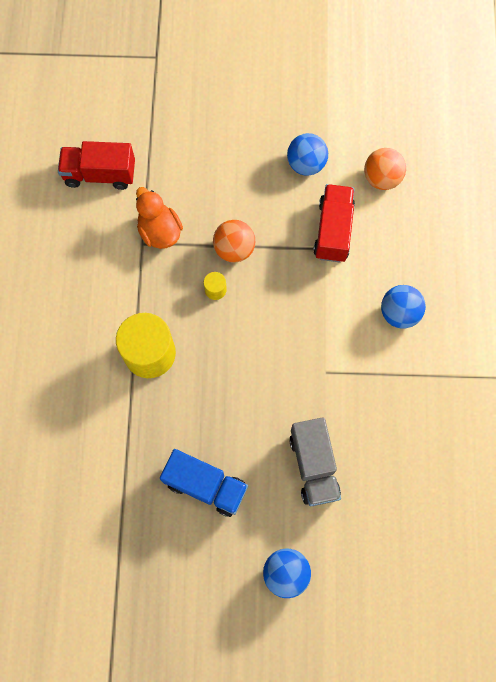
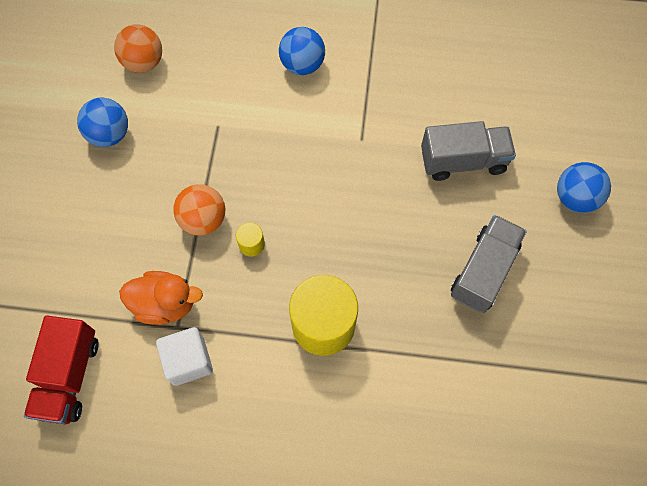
camera: 85 degrees left, 5 degrees down
(115, 255) = (188, 361): none -> white cube
(160, 231) = (165, 304): orange duck -> orange duck turned 150 degrees counterclockwise
(206, 485) = (483, 271): blue truck -> grey truck
(333, 231) = (198, 116): red truck -> none

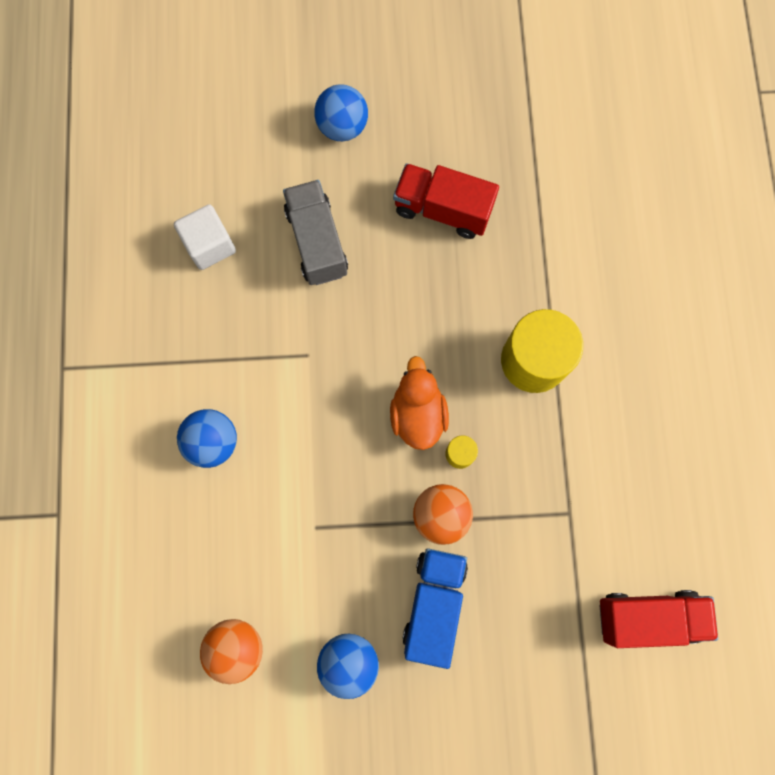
camera: 100 degrees left, 10 degrees up
(134, 202) = (434, 603): none -> blue truck
(165, 304) = (547, 533): orange duck -> orange duck (417, 414)
(188, 361) = (602, 492): white cube -> white cube (210, 245)
(483, 271) = (442, 210): grey truck -> red truck

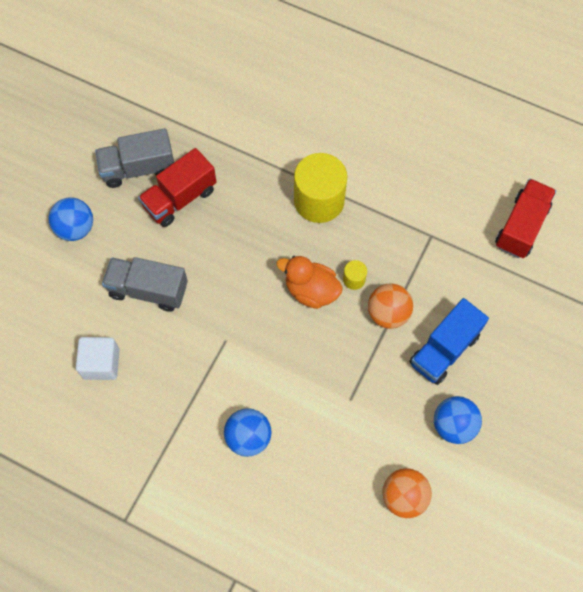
camera: 60 degrees left, 10 degrees down
(434, 603) = (444, 349): blue truck -> blue truck turned 90 degrees counterclockwise
(451, 146) = (138, 168): none -> grey truck

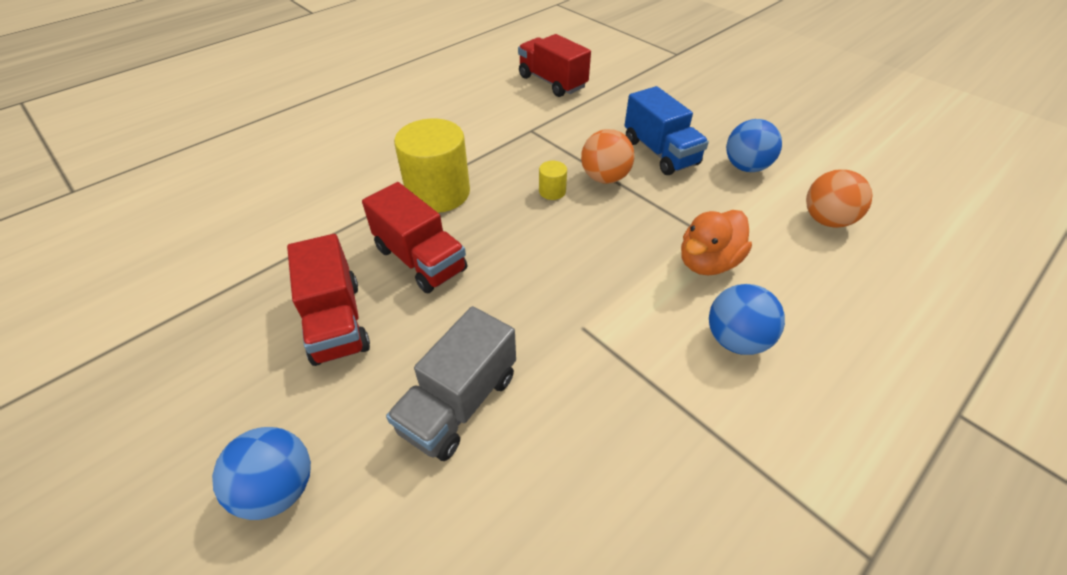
camera: 70 degrees left, 20 degrees down
(101, 363) = (561, 516): white cube -> none
(138, 168) = (247, 360): grey truck -> none
(247, 220) = (420, 259): none -> red truck
(311, 291) = (549, 228): orange duck -> orange duck (707, 262)

